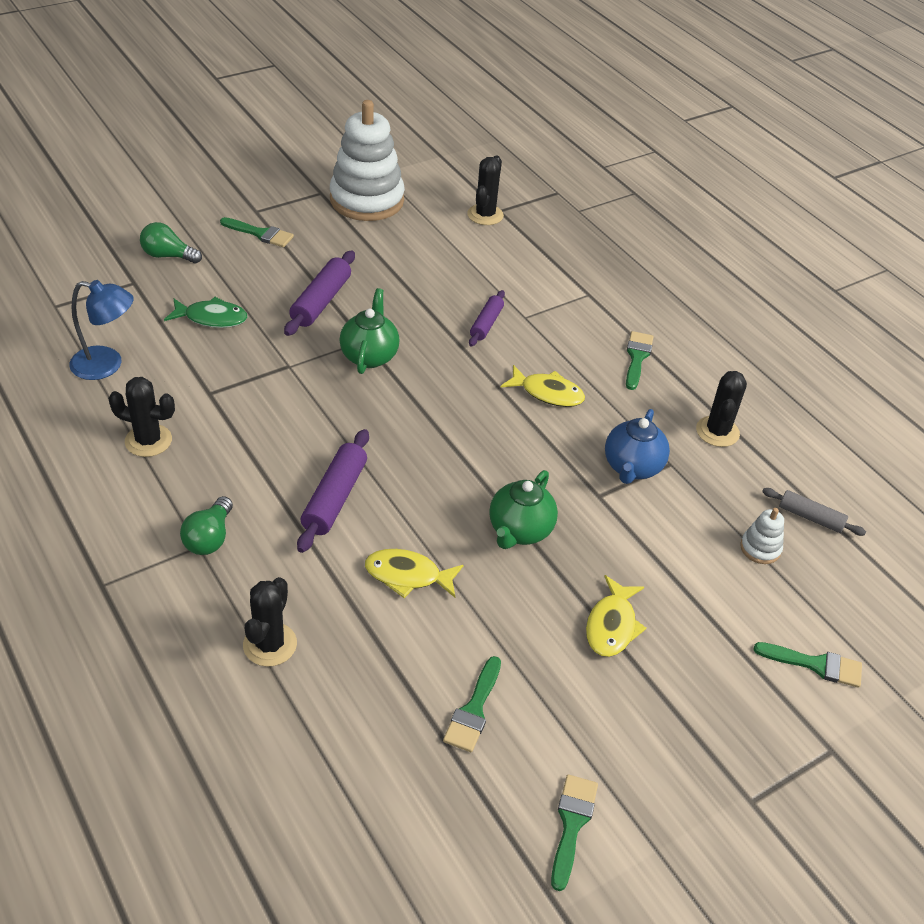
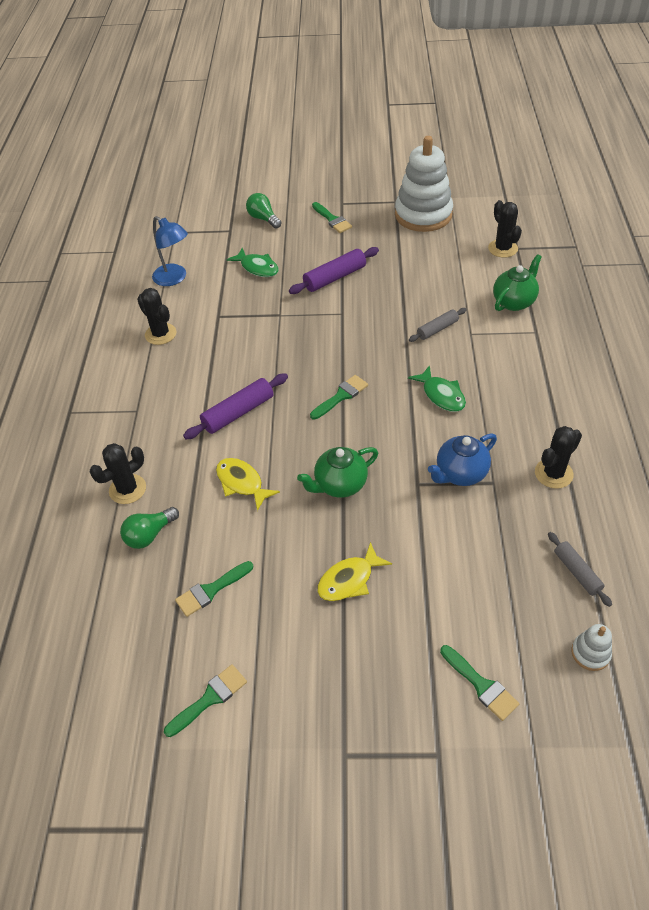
camera: 40 degrees right, 5 degrees up
(209, 538) = (147, 408): green light bulb -> green light bulb (149, 535)
(369, 356) = (337, 325): green teapot -> green teapot (514, 302)
(485, 215) = (503, 248): black cactus -> black cactus turned 75 degrees counterclockwise
(486, 324) = (437, 329): purple rolling pin -> grey rolling pin
(547, 393) = (441, 395): yellow fish -> green fish
(637, 357) = (535, 393): green brush -> green brush (341, 396)
(760, 548) = (512, 577): white stacking toy -> white stacking toy (590, 653)

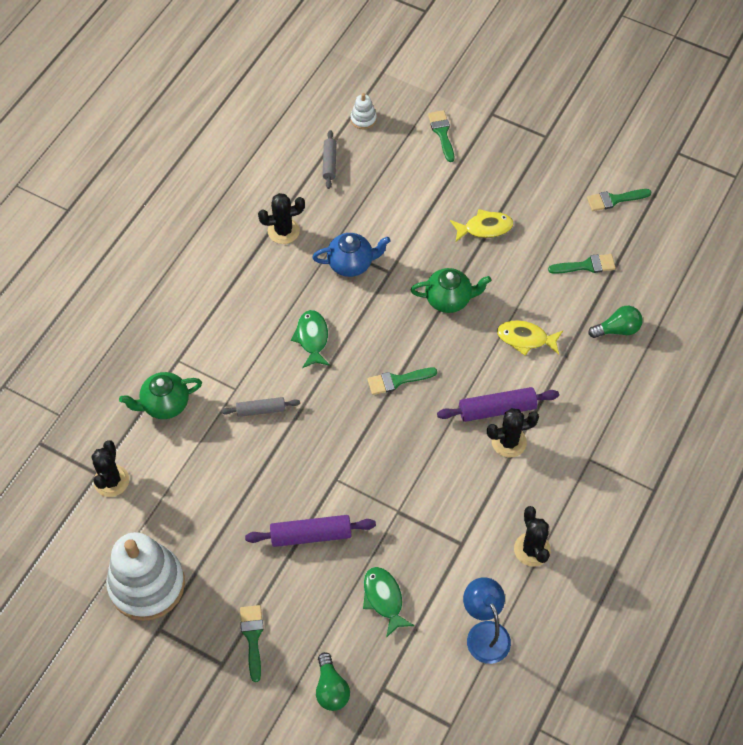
camera: 155 degrees left, 10 degrees up
(127, 489) = (622, 379): black cactus -> black cactus (509, 442)
(242, 483) = (525, 339): yellow fish -> yellow fish turned 120 degrees clockwise

